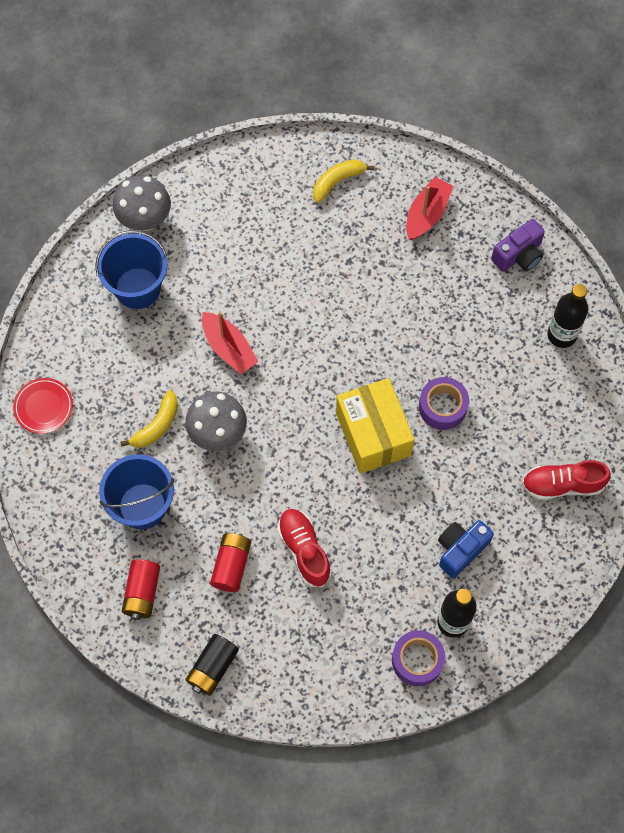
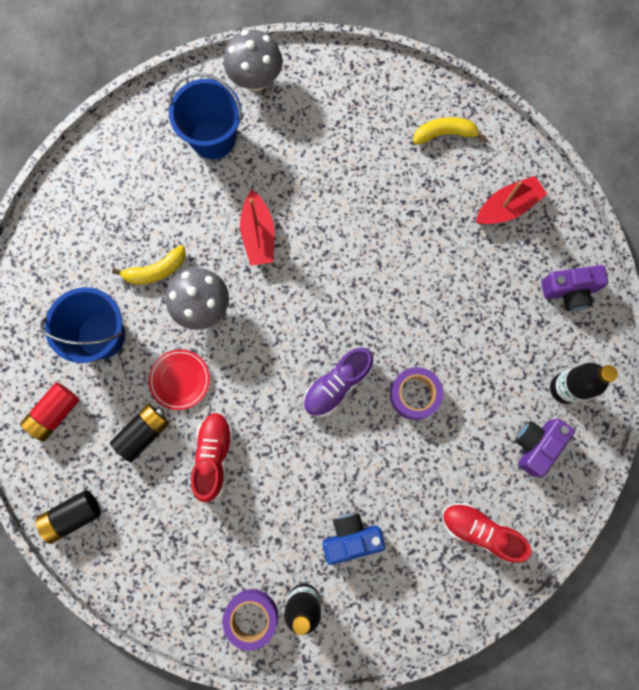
camera: 30 degrees right, 10 degrees up
(43, 407) = (72, 201): red plate -> red plate (180, 380)
(231, 565) = (144, 433): red battery -> black battery
(373, 434) = (337, 384): yellow box -> purple shoe
(566, 392) = (536, 445): none -> purple camera

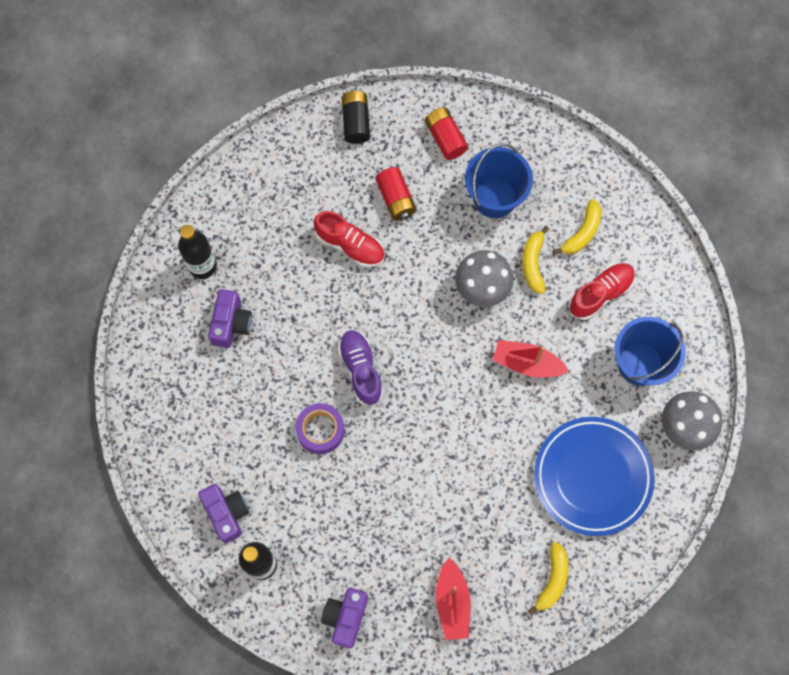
camera: 115 degrees right, 5 degrees down
(104, 238) = (582, 232): none -> yellow banana
(144, 433) = (396, 199): black battery -> red battery
(180, 380) = (427, 244): red plate -> none
(251, 616) = (211, 222): purple tape -> none
(338, 137) = (592, 477): none -> blue plate
(351, 537) = (231, 323): blue camera -> purple camera
(480, 531) = (182, 429): red shoe -> red shoe (600, 294)

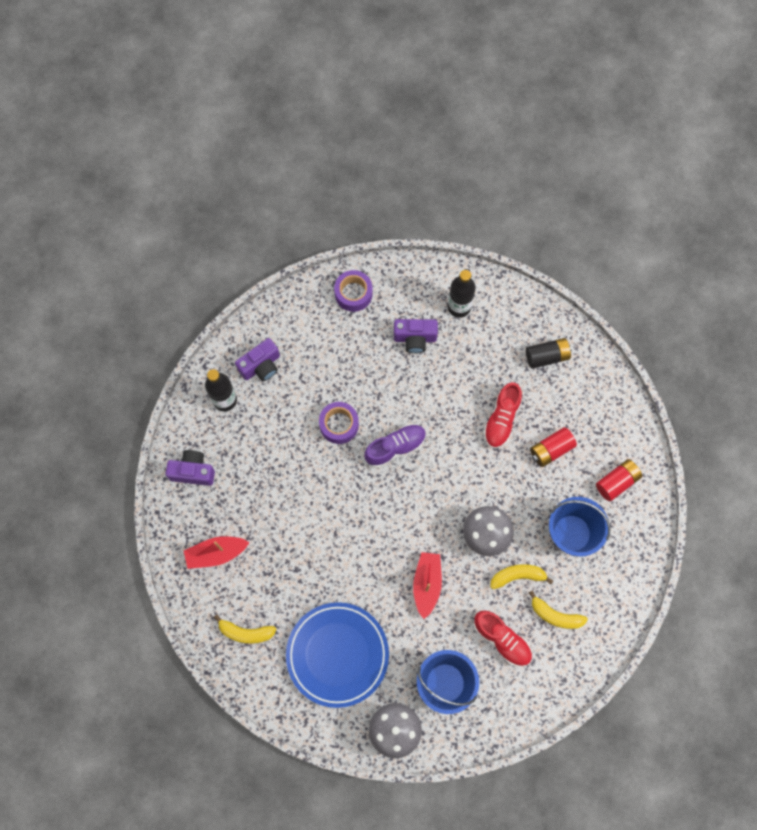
camera: 80 degrees right, 0 degrees up
(157, 386) = (353, 294): none -> purple tape
(356, 122) = (614, 404): black battery -> black battery (547, 356)

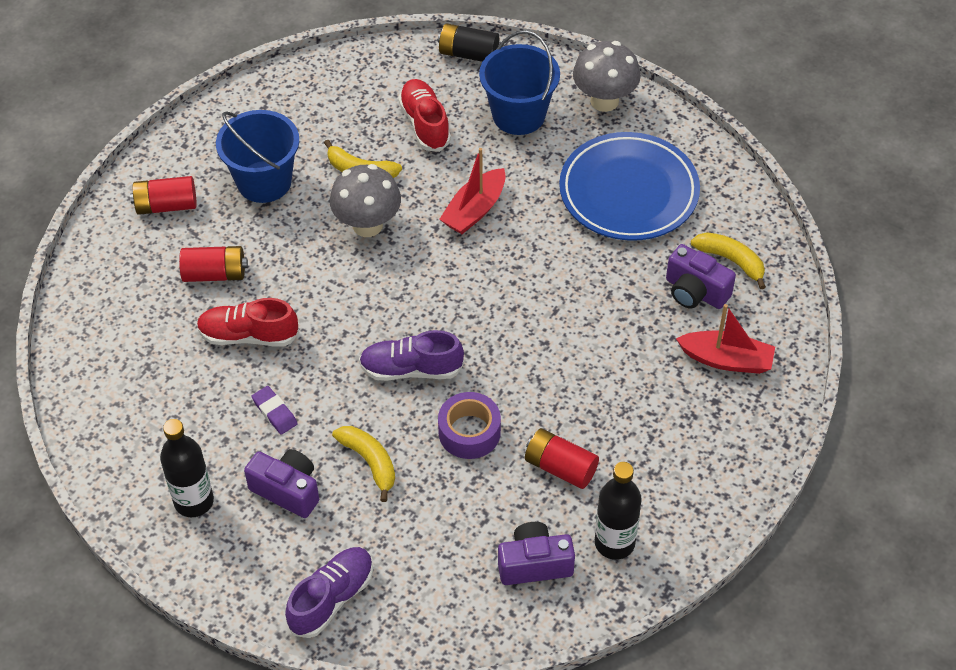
camera: 150 degrees left, 20 degrees down
(193, 471) = (710, 471): purple camera -> purple camera (695, 292)
(277, 430) = (560, 467): none -> red battery
(353, 294) = (332, 598): purple tape -> purple shoe
(453, 379) = (274, 412): none -> purple eraser
(501, 419) = (249, 335): red shoe -> red shoe turned 135 degrees counterclockwise
(547, 356) = (129, 379): black battery -> black battery (468, 54)
(555, 615) = (346, 118): yellow banana -> yellow banana (369, 462)

